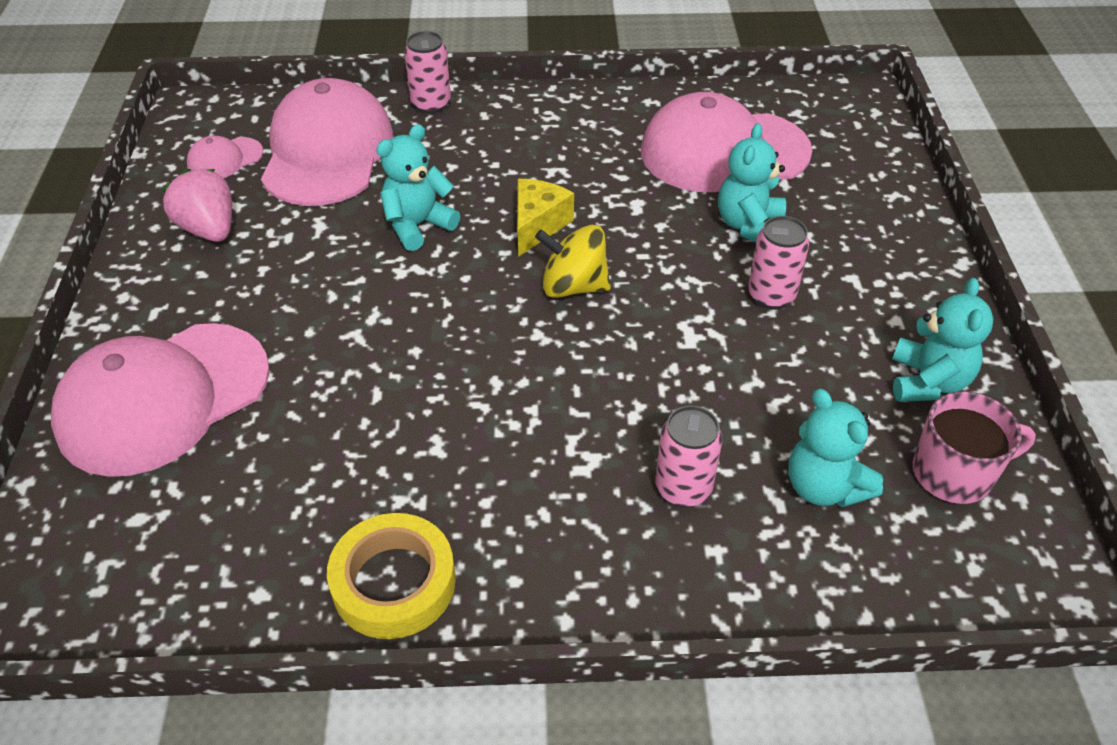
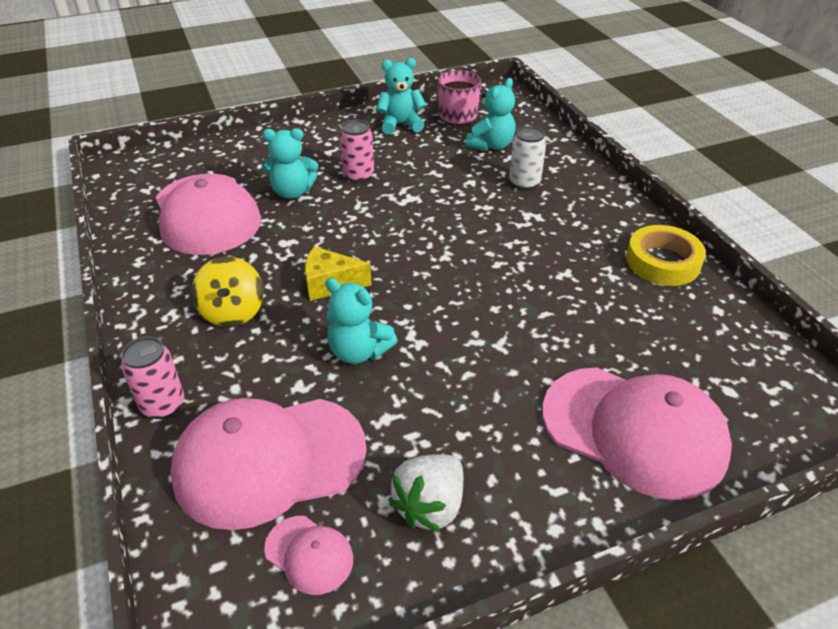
camera: 110 degrees left, 5 degrees down
(209, 229) = (430, 506): pink strawberry -> white strawberry
(573, 286) = (390, 252): yellow spinning top -> yellow spinning top (233, 312)
(683, 488) = (524, 183): pink can -> white can

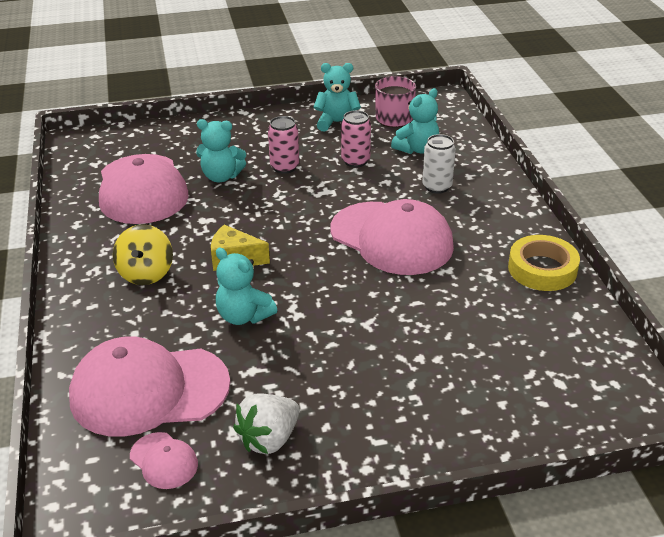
camera: 10 degrees right, 5 degrees down
(163, 405) = (74, 339): pink can -> pink can (355, 161)
(634, 431) = (461, 404): pink cap -> pink cap (391, 238)

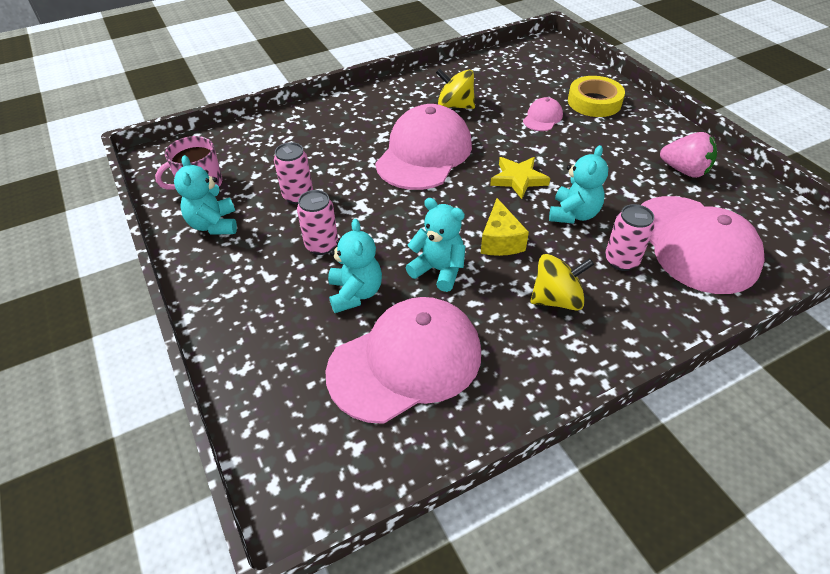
camera: 105 degrees left, 10 degrees up
(162, 327) = (621, 261): none -> pink can
(164, 461) = (747, 214): pink cap -> pink cap (542, 118)
(269, 439) = (684, 171): white strawberry -> pink strawberry
(318, 292) = (518, 179): none -> yellow star
(417, 149) = (266, 160): turquoise teddy bear -> turquoise teddy bear (438, 270)
(437, 187) = (333, 140): white can -> none
(483, 278) = (455, 106): none -> yellow spinning top
(542, 269) = (431, 83): yellow tape -> yellow tape (594, 102)

